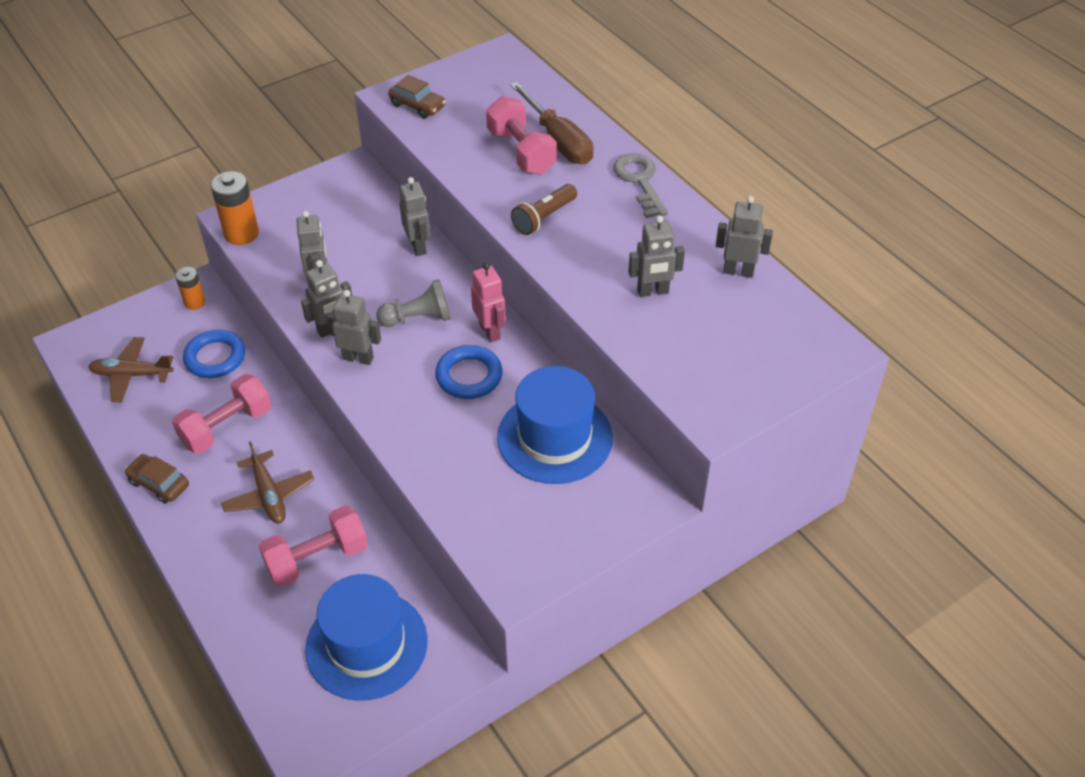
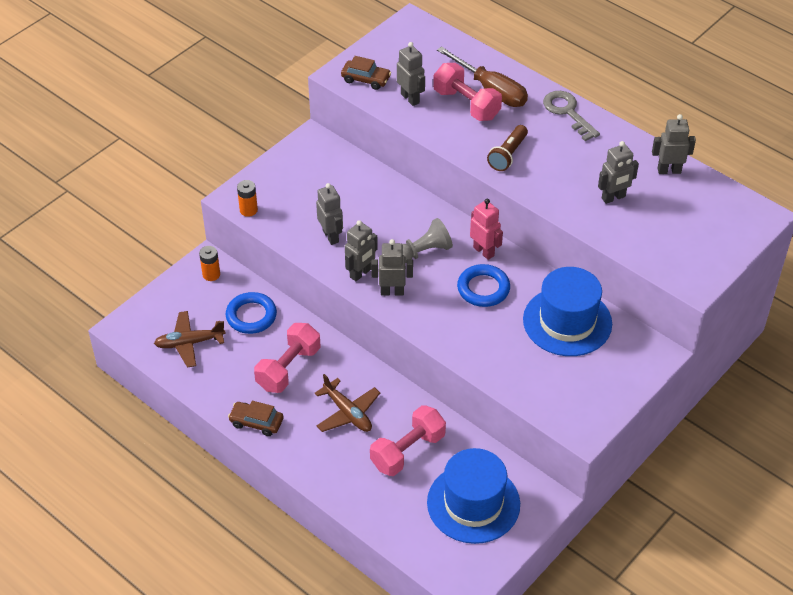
camera: 15 degrees left, 0 degrees up
(241, 233) = (248, 210): orange battery -> orange battery, size x0.62
(418, 246) = (397, 194): grey robot -> grey robot (410, 98)

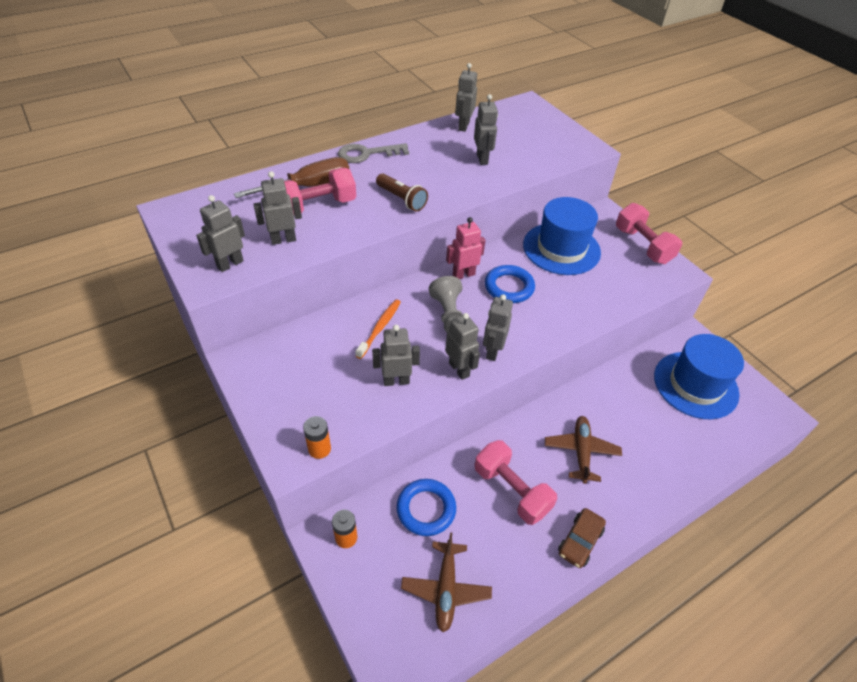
camera: 75 degrees left, 0 degrees up
(347, 413) = (581, 452): brown plane -> brown plane turned 60 degrees counterclockwise
(366, 79) = (230, 264): brown car -> grey robot
(385, 210) = (379, 328): none -> orange toothbrush
(407, 451) = (634, 416): pink dumbbell -> pink dumbbell (642, 245)

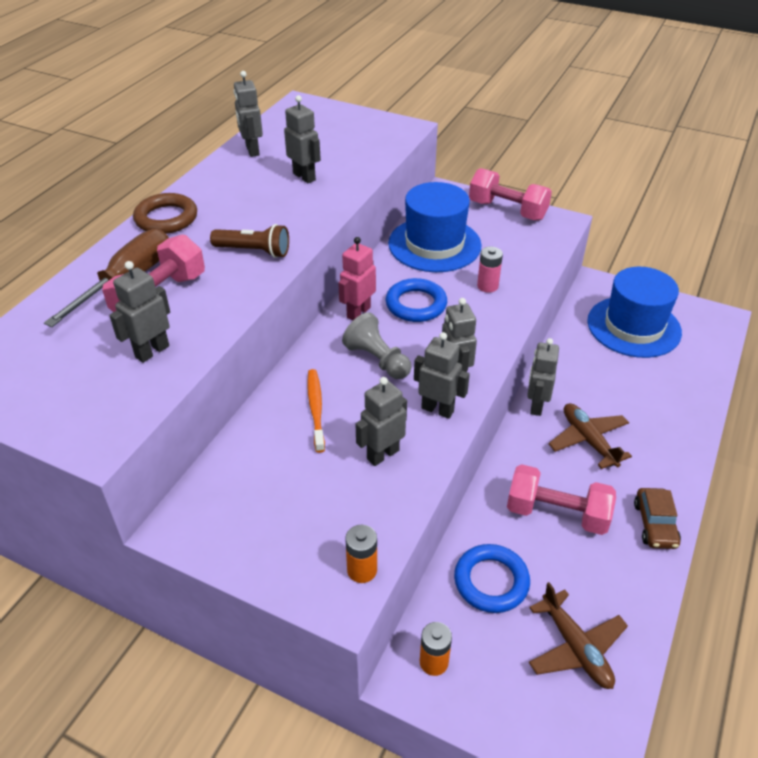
camera: 30 degrees left, 5 degrees down
(230, 264) = (108, 408): grey robot -> grey robot (536, 405)
(367, 154) = (166, 218): grey key -> brown ring
(574, 297) = (487, 286): none -> pink battery

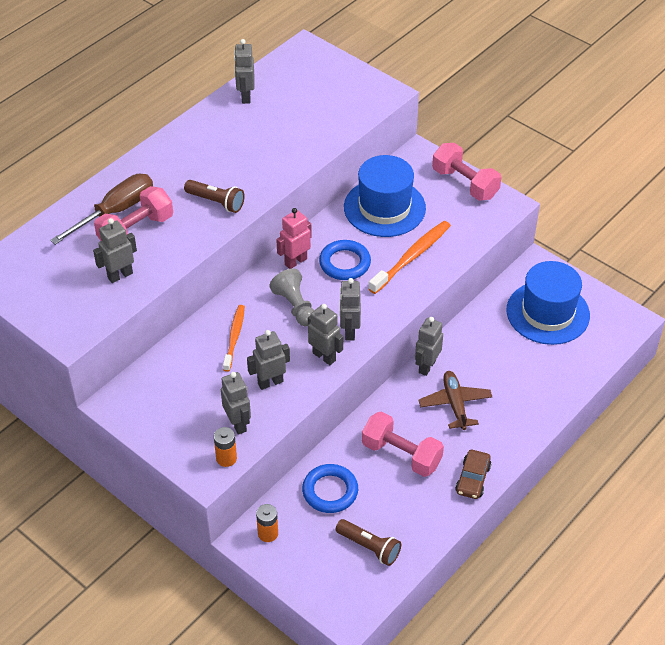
camera: 15 degrees right, 5 degrees up
(166, 218) = (158, 157): brown ring -> none
(304, 177) = (280, 134): grey robot -> grey robot (238, 424)
(487, 286) = (411, 257): pink battery -> orange toothbrush
(575, 647) = (369, 547): brown plane -> brown flashlight

